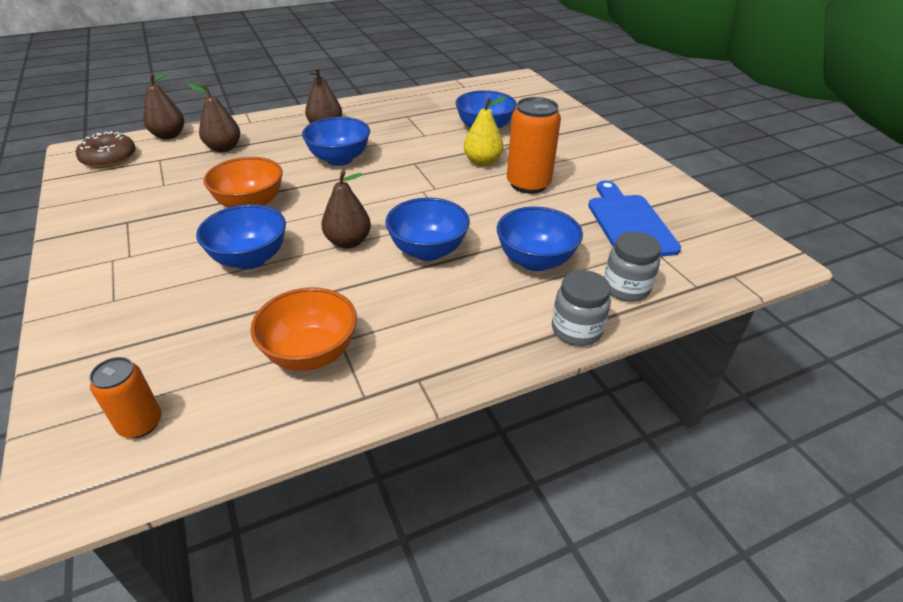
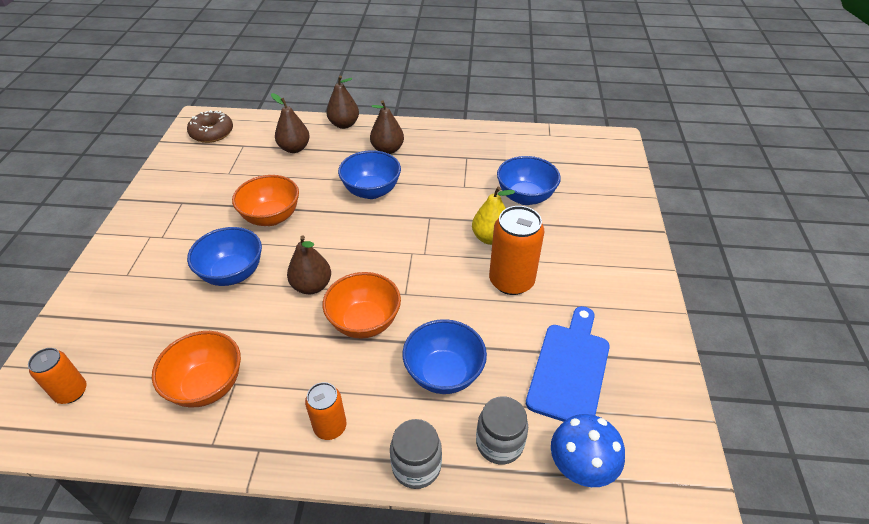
camera: 30 degrees right, 5 degrees up
(169, 135) = (266, 121): brown pear -> brown pear (344, 124)
(428, 251) = (364, 322): blue bowl -> orange bowl
(472, 334) = (330, 427): none -> orange can
(698, 278) = (581, 466): none -> blue mushroom

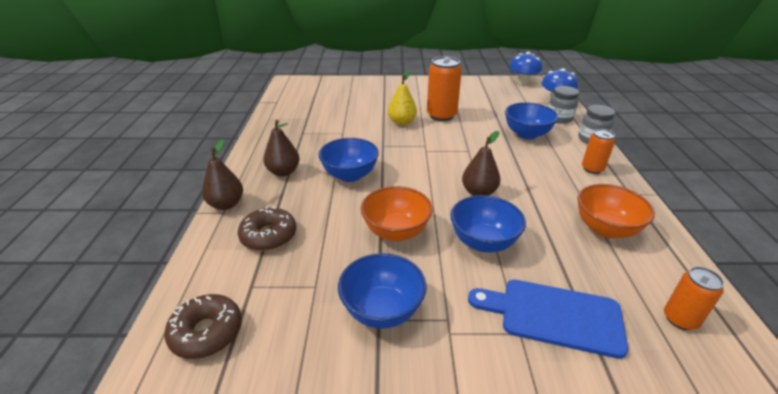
camera: 95 degrees left, 10 degrees down
(294, 148) = (268, 236): brown pear -> brown donut
(364, 322) = (503, 164): orange bowl -> none
(525, 197) = (355, 111): blue bowl -> blue bowl (382, 310)
(570, 369) = (500, 101): blue cutting board -> blue cutting board (554, 316)
(674, 434) = (522, 82): none -> blue mushroom

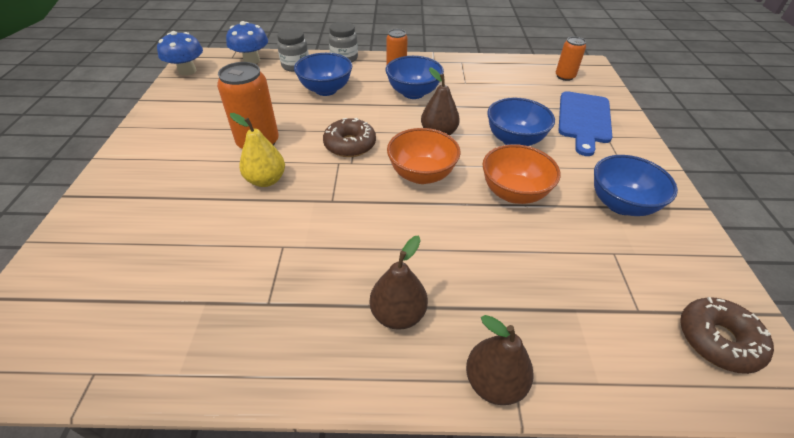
camera: 90 degrees left, 10 degrees up
(268, 236) = (551, 308): brown donut -> brown donut (350, 145)
(350, 175) = (407, 233): blue bowl -> blue bowl (413, 93)
(605, 229) = (482, 81): orange bowl -> orange bowl (421, 174)

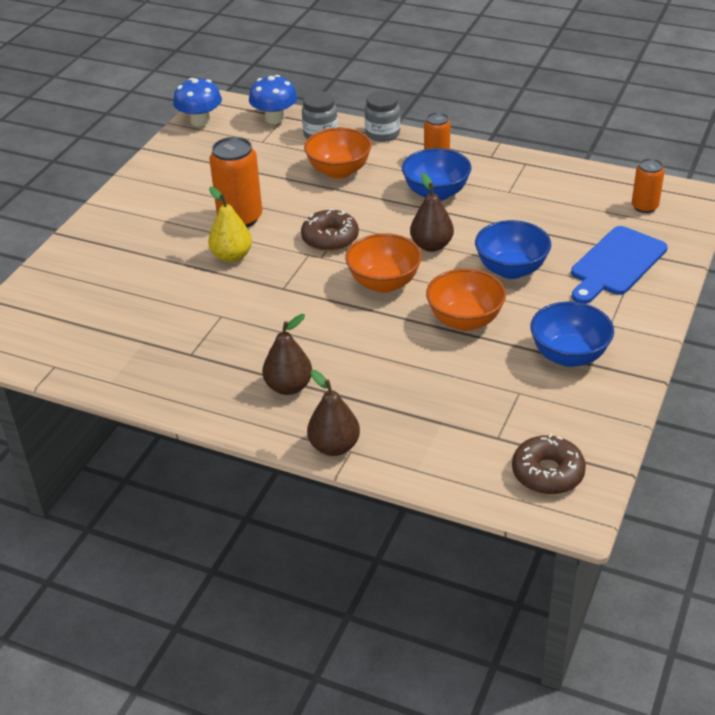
camera: 25 degrees right, 5 degrees down
(326, 90) = (339, 171): blue bowl -> orange bowl

